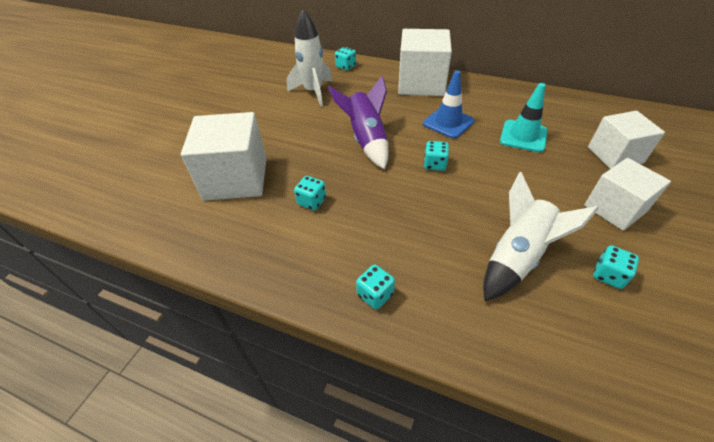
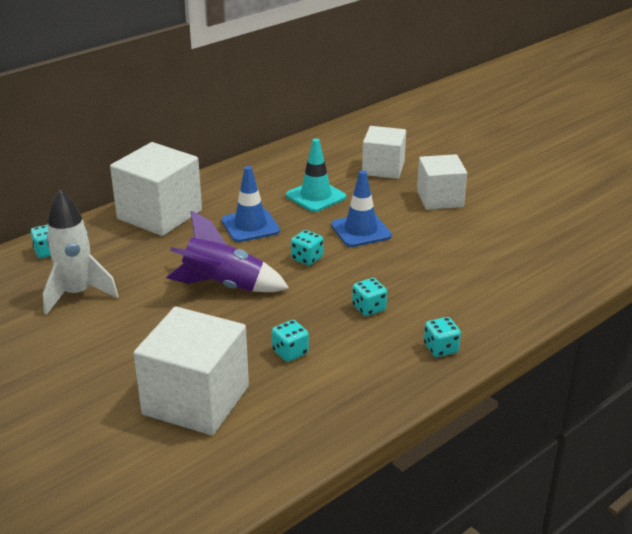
camera: 65 degrees left, 15 degrees down
(503, 178) = (361, 231): none -> blue traffic cone
(517, 257) = (453, 263): white rocket -> none
(608, 275) = (498, 233): turquoise dice -> turquoise dice (369, 308)

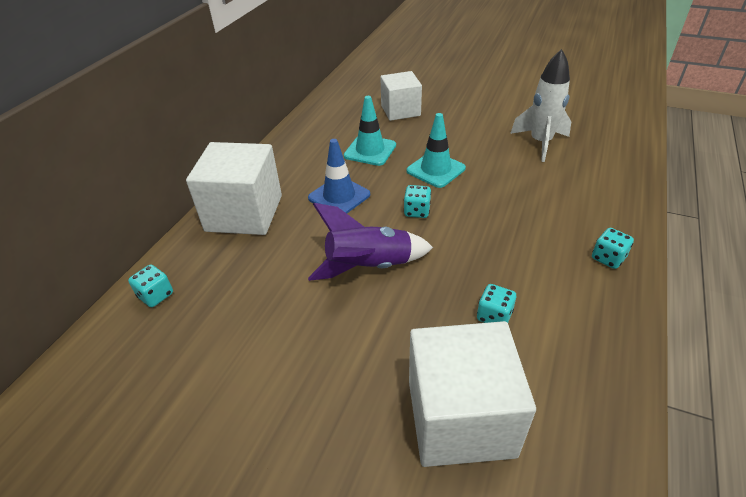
camera: 25 degrees left, 10 degrees up
(77, 294) = (227, 336): white rocket -> white rocket (540, 143)
(361, 231) = (435, 170): blue traffic cone -> turquoise traffic cone
(369, 308) = (514, 241): turquoise dice -> none
(440, 199) = (467, 123): white cube -> none

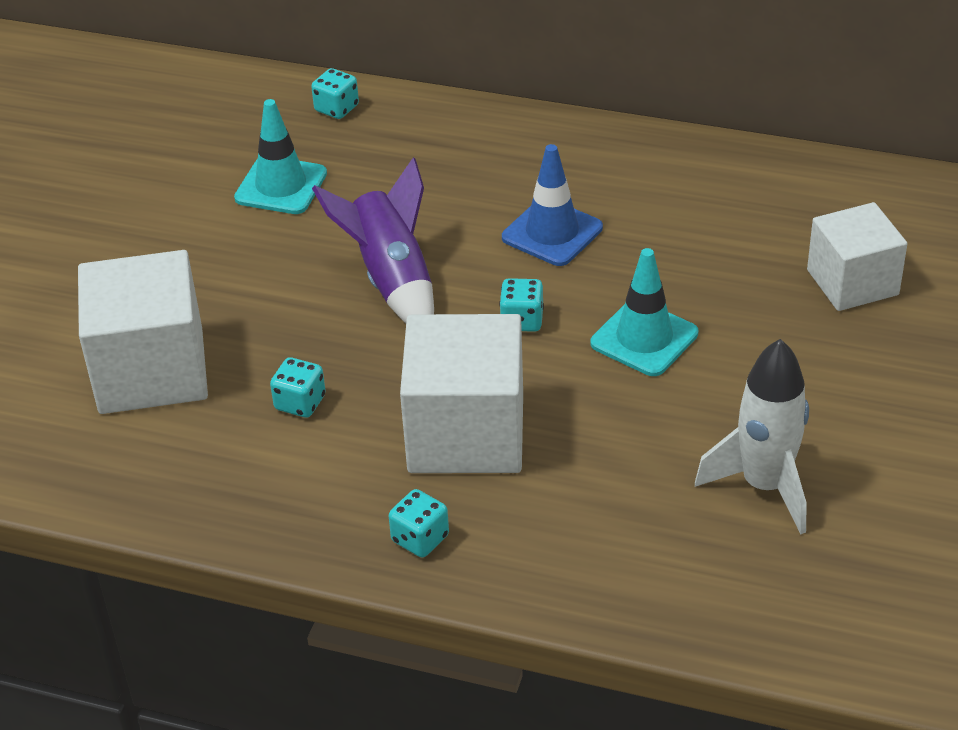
camera: 85 degrees right, 0 degrees up
(244, 213) = (501, 145): white cube -> white cube (466, 433)
(370, 150) = (693, 254): turquoise traffic cone -> turquoise traffic cone (281, 186)

